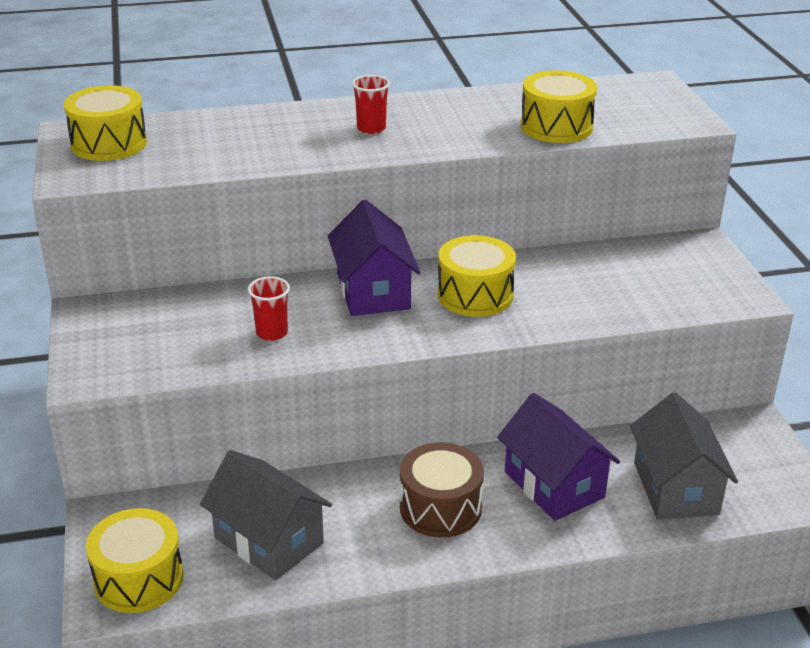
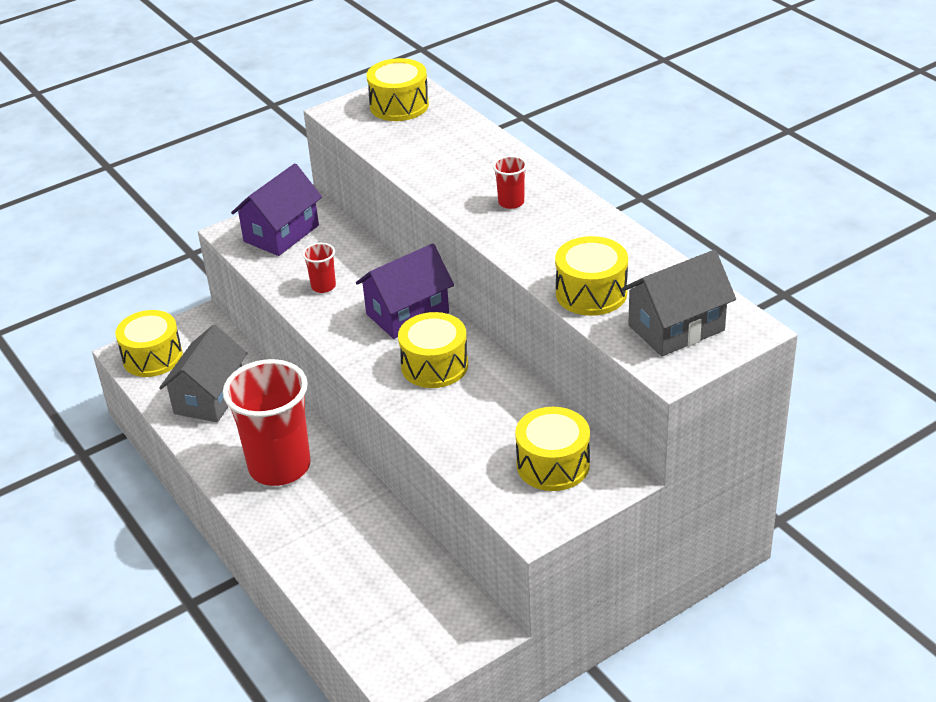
camera: 70 degrees right, 5 degrees up
(440, 508) = (279, 466): brown drum -> red cup
(554, 484) = (335, 519): purple house -> purple house (281, 233)
(666, 268) = (553, 464): none -> yellow drum
(675, 488) = (366, 592): grey house -> grey house (676, 328)

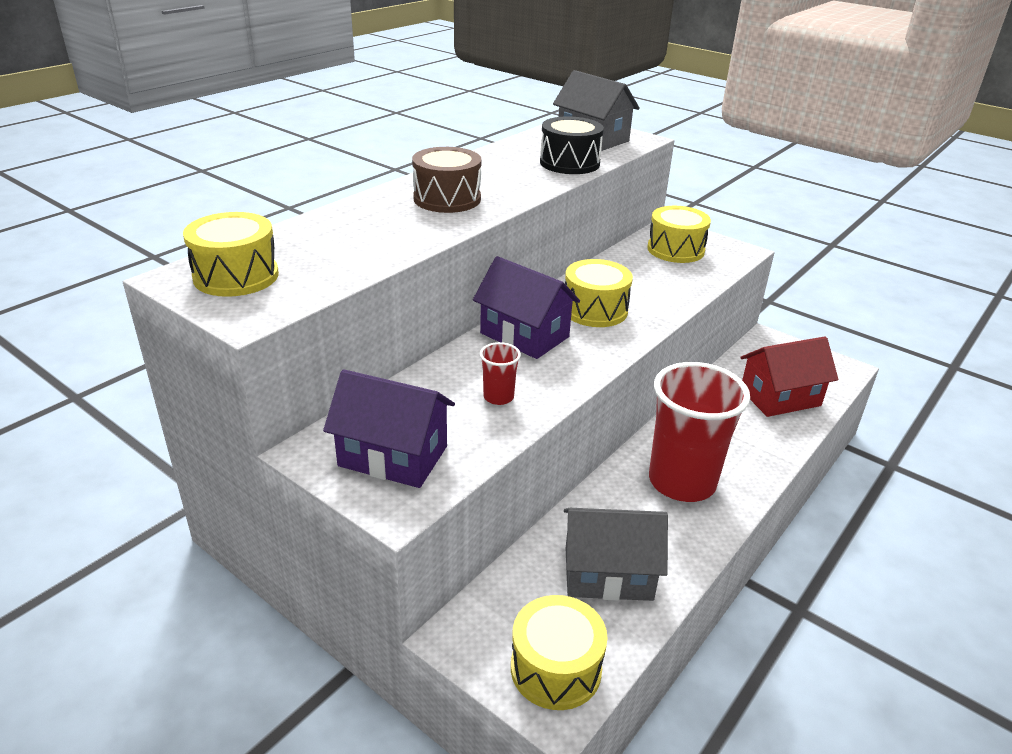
camera: 110 degrees left, 5 degrees down
(366, 589) = (780, 397): none -> red house
(511, 202) = (447, 199): red cup -> brown drum
(591, 293) = (569, 163): yellow drum -> black drum

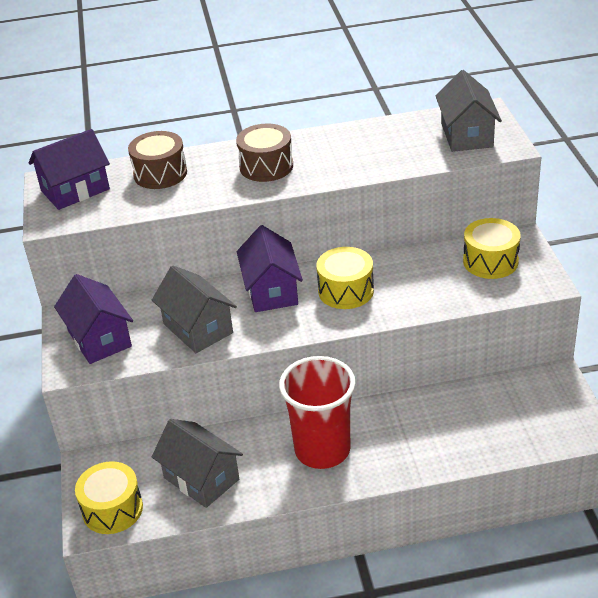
camera: 45 degrees right, 5 degrees up
(236, 276) = (75, 190): yellow drum -> purple house
(331, 233) = (160, 173): none -> brown drum
(498, 397) = (198, 328): red cup -> grey house
(569, 163) = (404, 157): black drum -> none
(780, 397) = (489, 429): red house -> none

